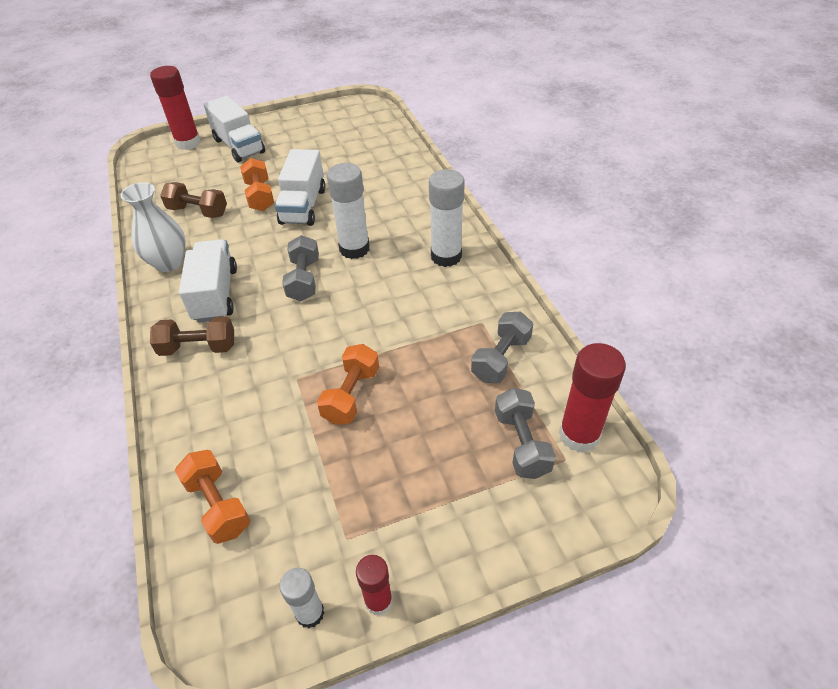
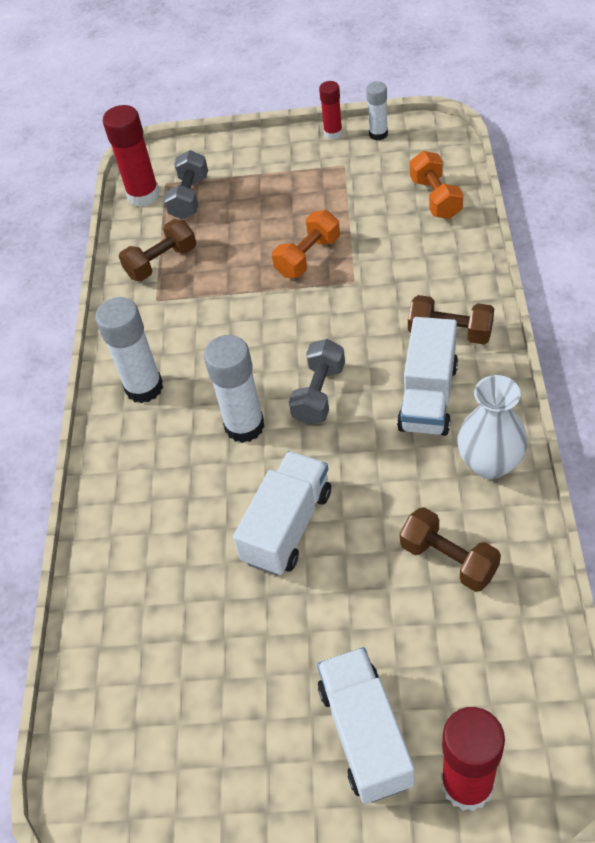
camera: 155 degrees left, 5 degrees up
(260, 196) = (348, 569): orange dumbbell -> none
(501, 358) = (161, 262): grey dumbbell -> brown dumbbell

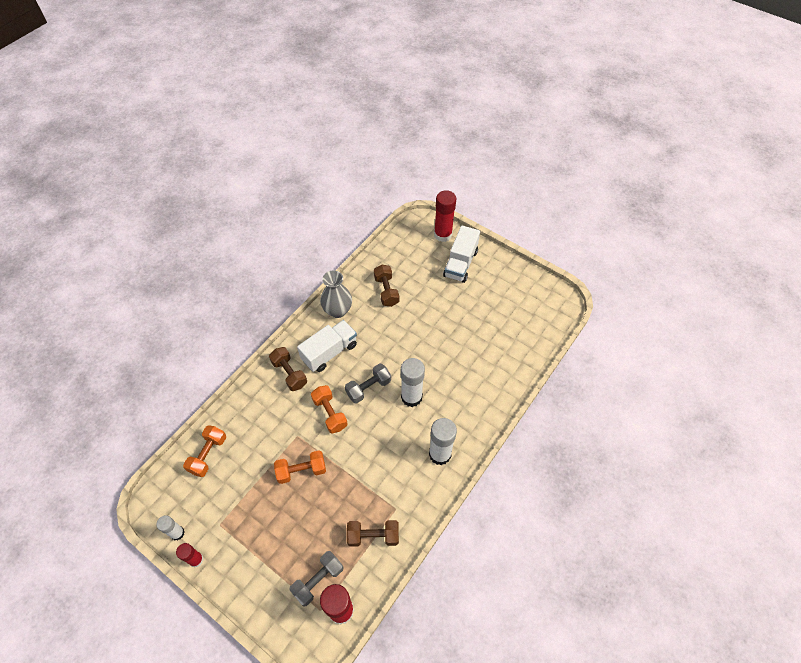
camera: 150 degrees left, 5 degrees up
(287, 526) = (430, 342): white truck -> none
(339, 329) = (330, 413): none -> orange dumbbell
(489, 463) = (337, 310): white vase -> grey vase

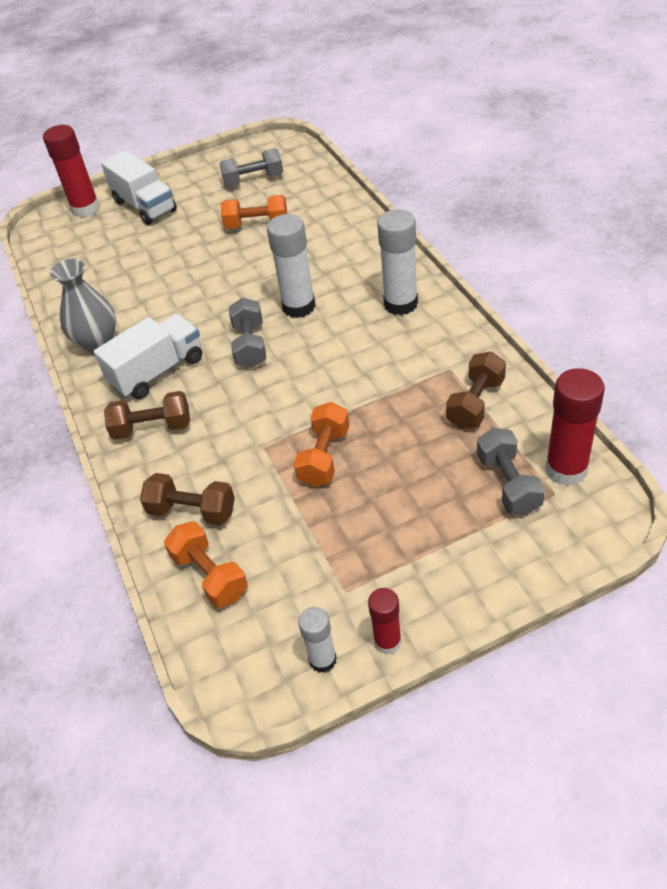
camera: 55 degrees left, 10 degrees down
(329, 352) = (157, 371): white truck -> white truck turned 60 degrees clockwise
(330, 413) = (256, 398): orange dumbbell -> orange dumbbell (257, 225)
(386, 291) = (116, 285): brown dumbbell -> brown dumbbell (192, 511)
(517, 308) = (253, 180): none -> grey dumbbell

